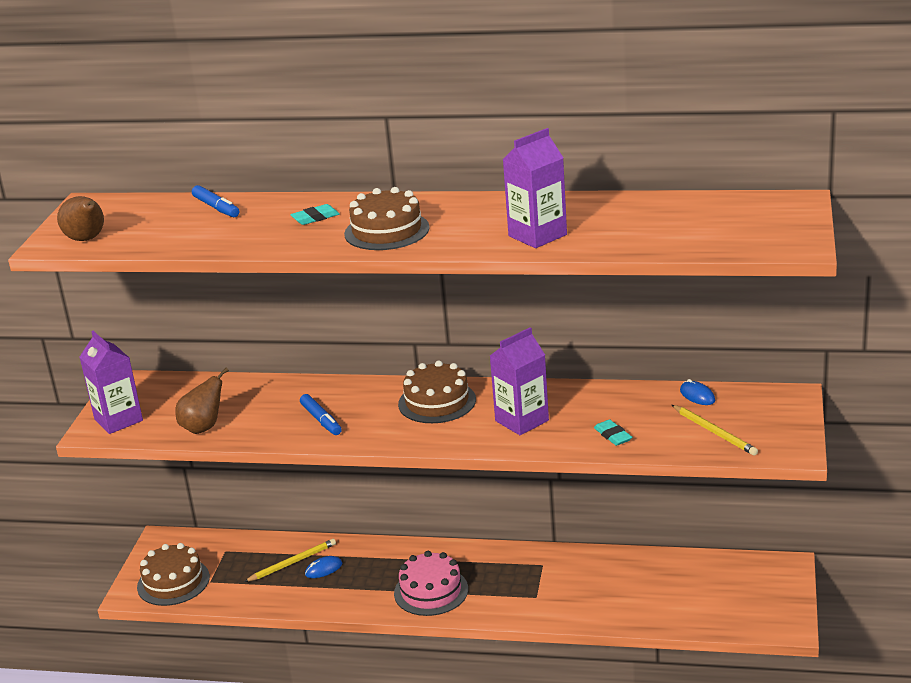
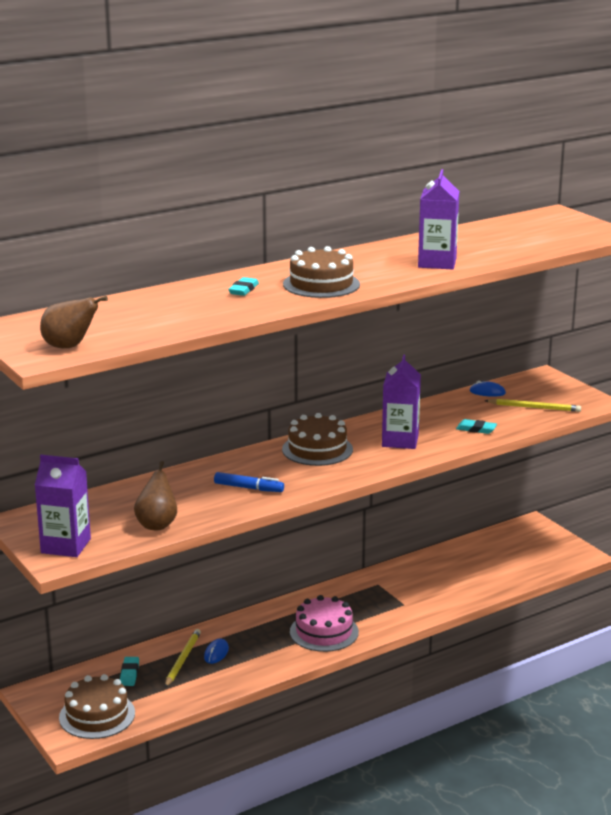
camera: 45 degrees left, 5 degrees down
(216, 207) = (138, 302): blue marker -> none
(240, 556) = (129, 674): none -> turquoise eraser

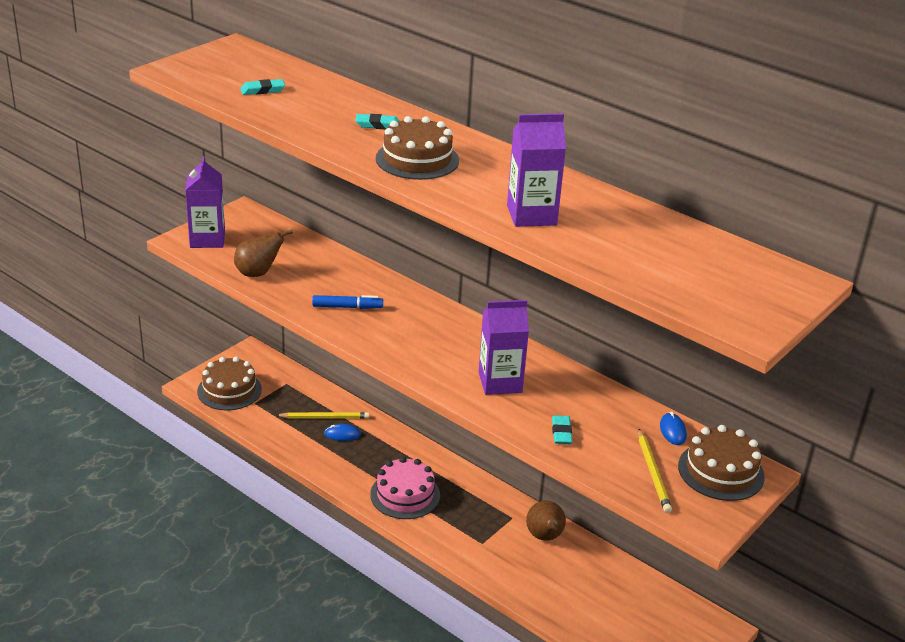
camera: 70 degrees right, 10 degrees up
(69, 347) = (198, 75): brown pear -> brown pear (545, 537)
(129, 674) = (293, 393): turquoise eraser -> turquoise eraser (262, 90)
(248, 488) = (347, 307): blue marker -> blue marker turned 90 degrees counterclockwise
(317, 449) = (450, 333): brown cake -> brown cake (721, 471)

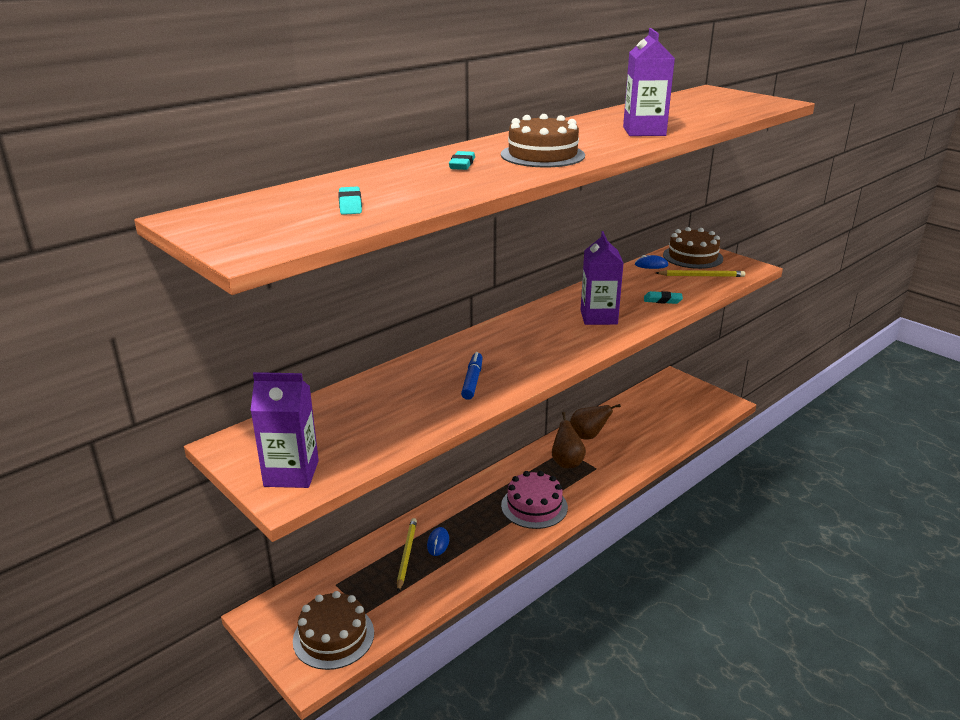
camera: 80 degrees left, 5 degrees down
(258, 273) = (389, 434): brown pear -> brown pear (567, 462)

